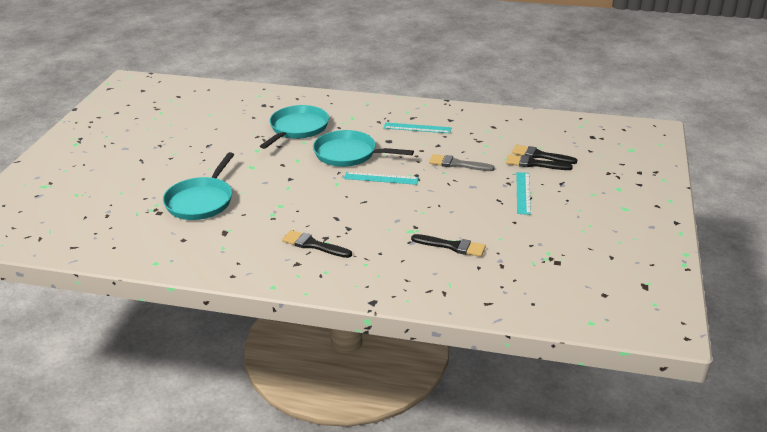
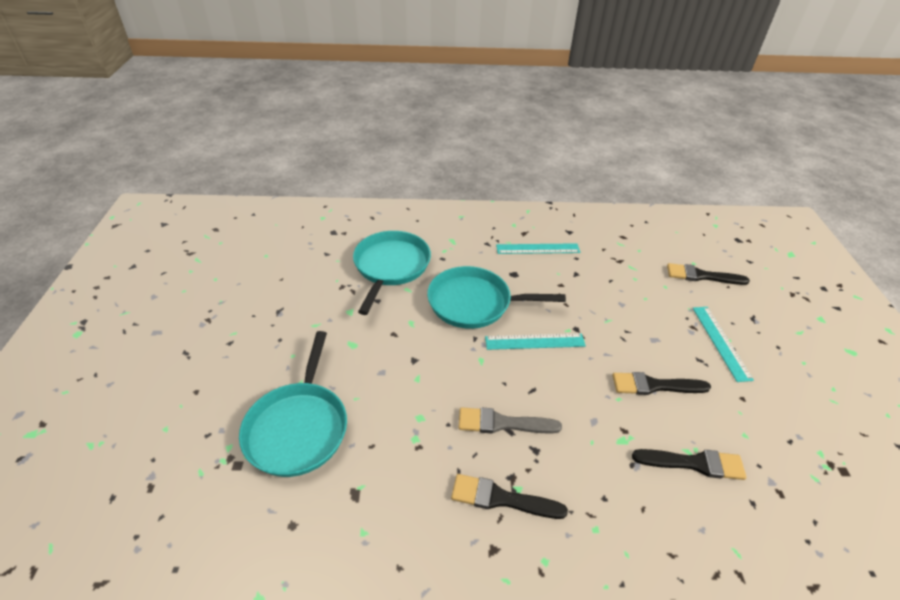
camera: 15 degrees left, 10 degrees up
(457, 164) = (616, 303): grey brush -> grey brush (502, 423)
(534, 164) = (703, 290): black brush -> black brush (654, 385)

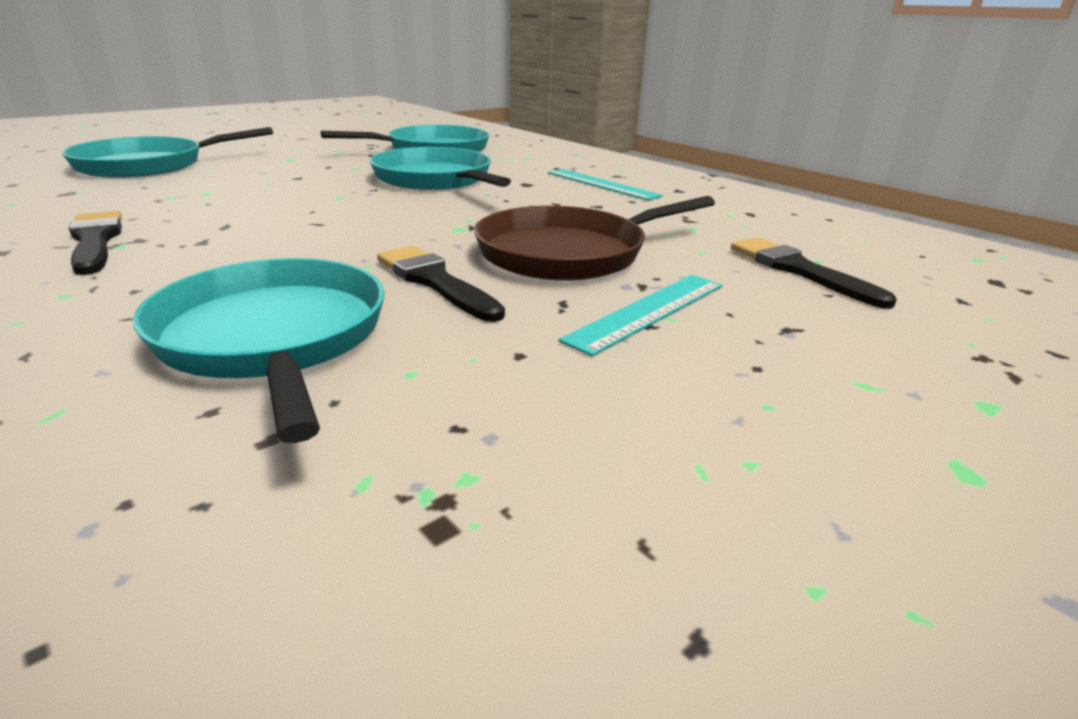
camera: 50 degrees right, 15 degrees down
(502, 423) = (235, 221): grey brush -> none
(534, 342) = (414, 210): turquoise ruler -> none
(642, 325) = (568, 253): none -> brown pan
(693, 463) = (273, 338): black brush -> turquoise pan

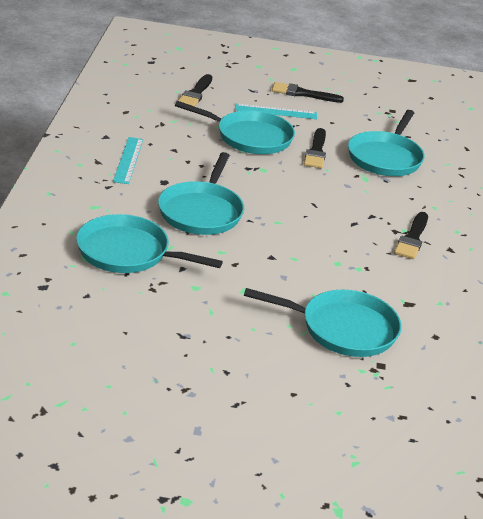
camera: 135 degrees left, 5 degrees up
(568, 253) = (250, 137): brown pan -> turquoise pan
(728, 390) = (303, 94): none -> black brush

